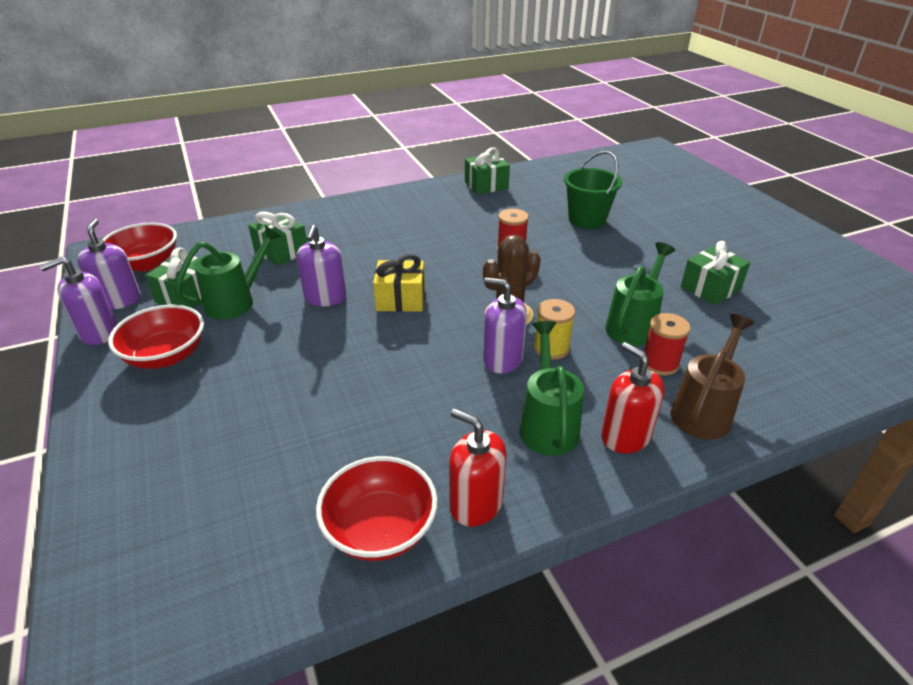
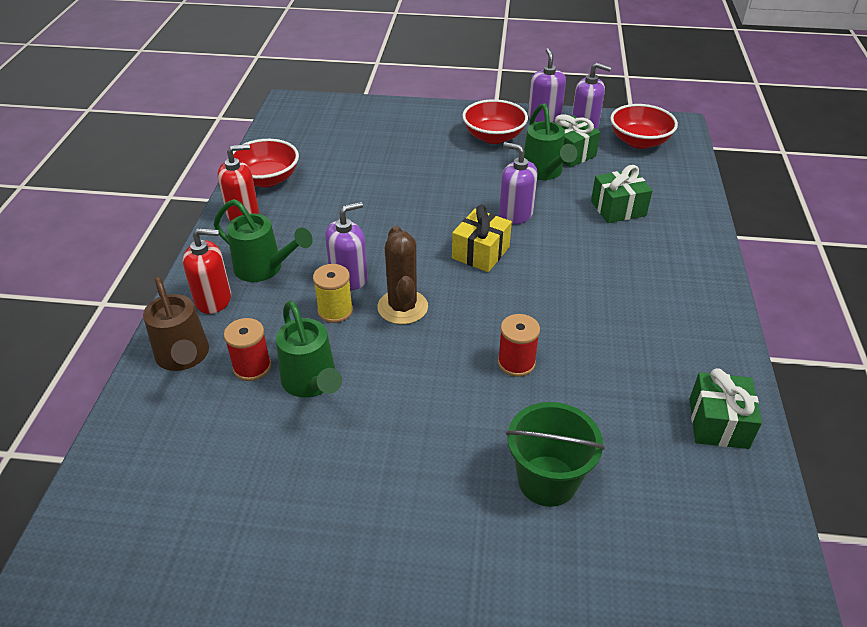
camera: 120 degrees right, 5 degrees up
(710, 288) = (305, 498): green gift -> none

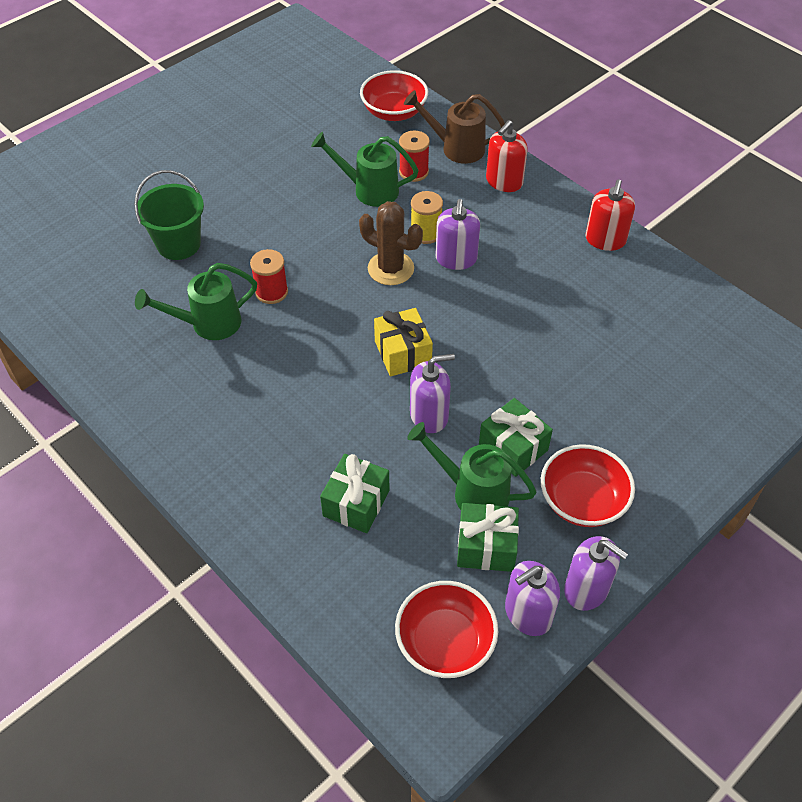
camera: 130 degrees right, 10 degrees up
(264, 269) = (515, 220): green watering can -> green watering can (208, 324)
(267, 179) = (653, 278): red bowl -> red bowl (394, 112)
(718, 423) = (105, 353): green gift -> green gift (513, 447)

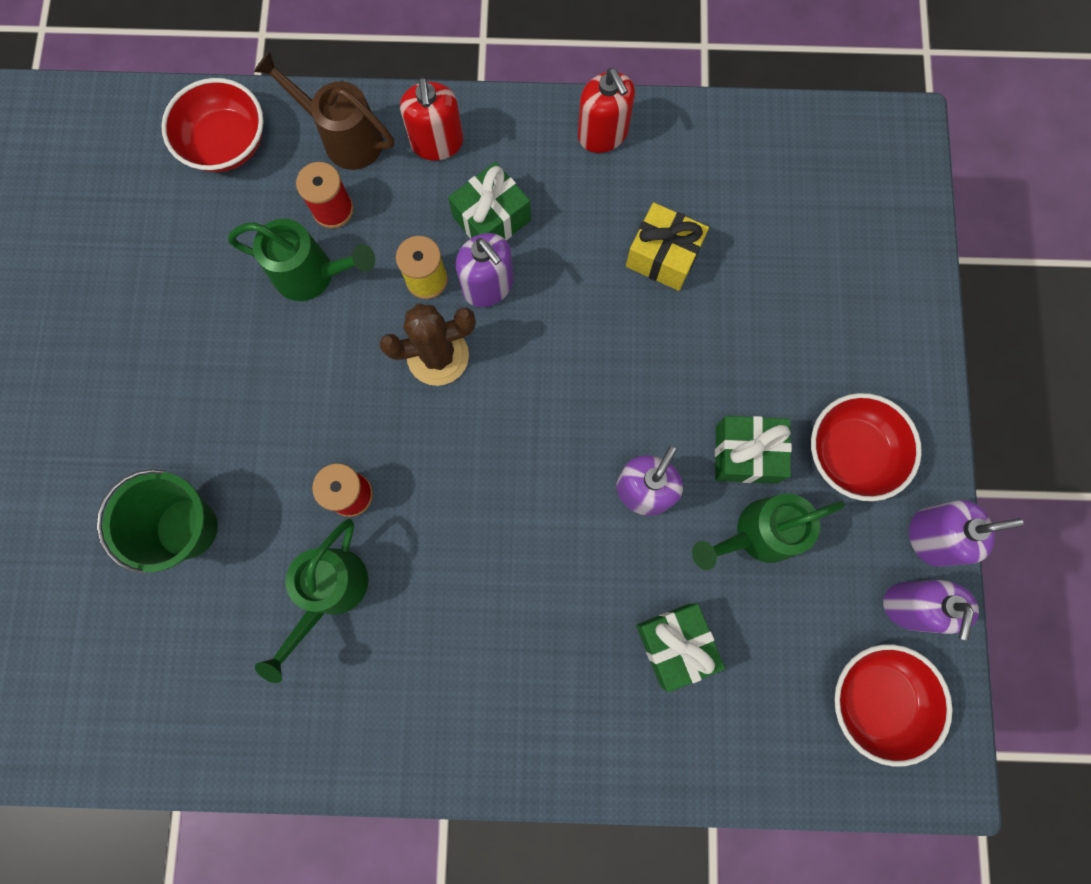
camera: 45 degrees left, 25 degrees up
(369, 190) = (312, 275): green watering can -> green watering can turned 135 degrees counterclockwise
(402, 353) = (551, 445): yellow gift -> yellow gift (663, 256)
(456, 148) = (345, 138): brown watering can -> brown watering can turned 60 degrees clockwise
(486, 546) = (820, 577): green gift -> green gift (491, 219)

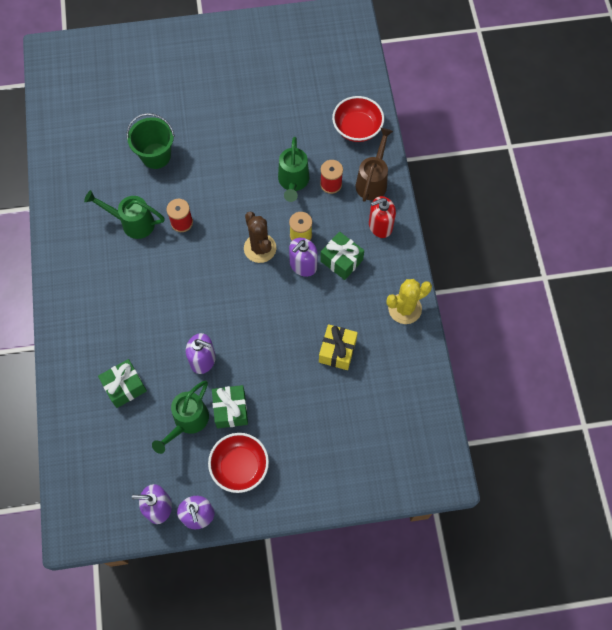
camera: 80 degrees right, 10 degrees down
(603, 134) = (404, 309): red soap dispenser -> yellow cactus
(758, 534) = (188, 421): green watering can -> green watering can turned 120 degrees counterclockwise
(876, 699) = (107, 493): red bowl -> none

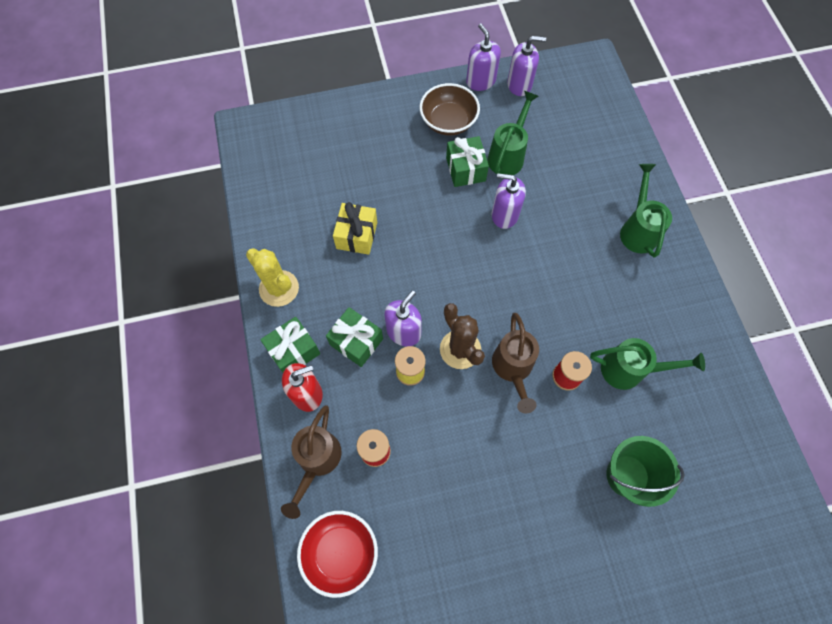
camera: 175 degrees right, 0 degrees up
(125, 387) = (581, 182): green gift -> green gift (293, 351)
(221, 231) = (513, 368): none -> brown watering can
(240, 466) = (448, 122): red bowl -> brown bowl
(293, 182) = (428, 450): green watering can -> green watering can (638, 230)
(404, 309) = (279, 288): yellow cactus -> yellow cactus turned 75 degrees clockwise

